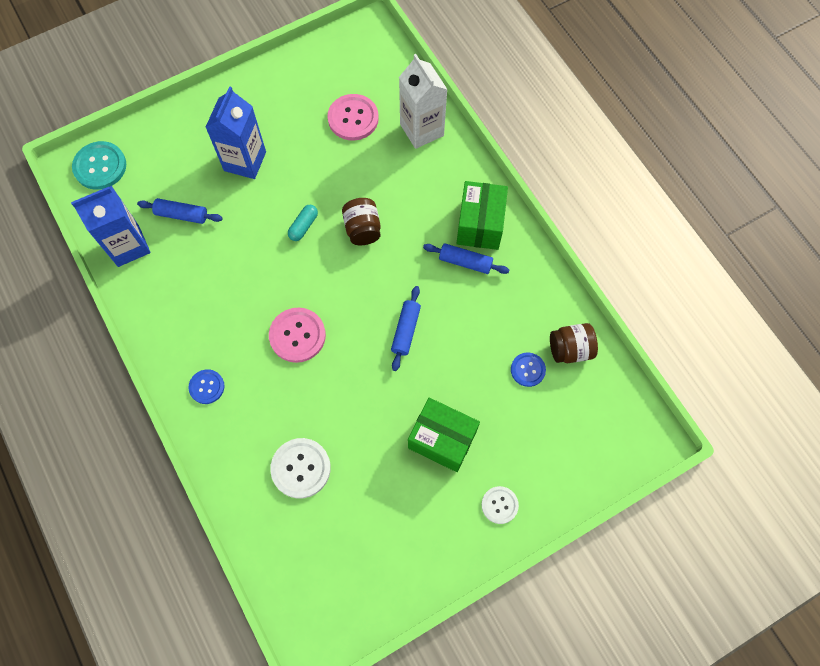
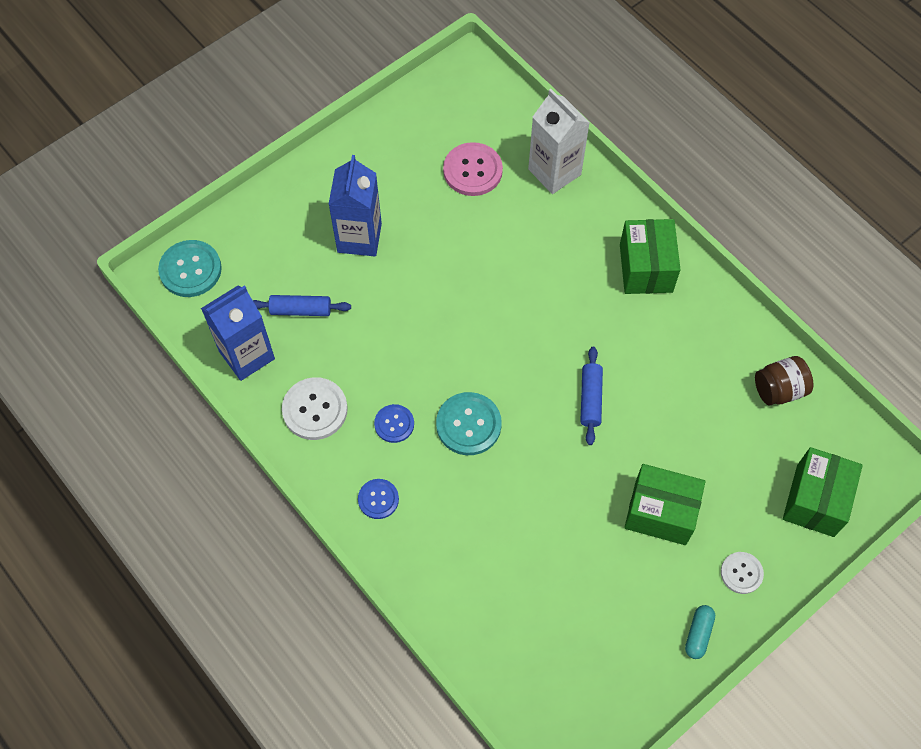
camera: 10 degrees left, 5 degrees down
(297, 335) = (468, 424): pink button -> turquoise button
(301, 468) = (508, 571): white button -> white button (315, 409)
(303, 226) = (445, 301): turquoise capsule -> turquoise capsule (698, 634)
(362, 229) = (514, 293): brown jar -> none
(465, 262) = (639, 312): blue rolling pin -> none
(527, 370) = (737, 420): blue button -> blue button (394, 424)
(579, 452) = (815, 500): none -> green box

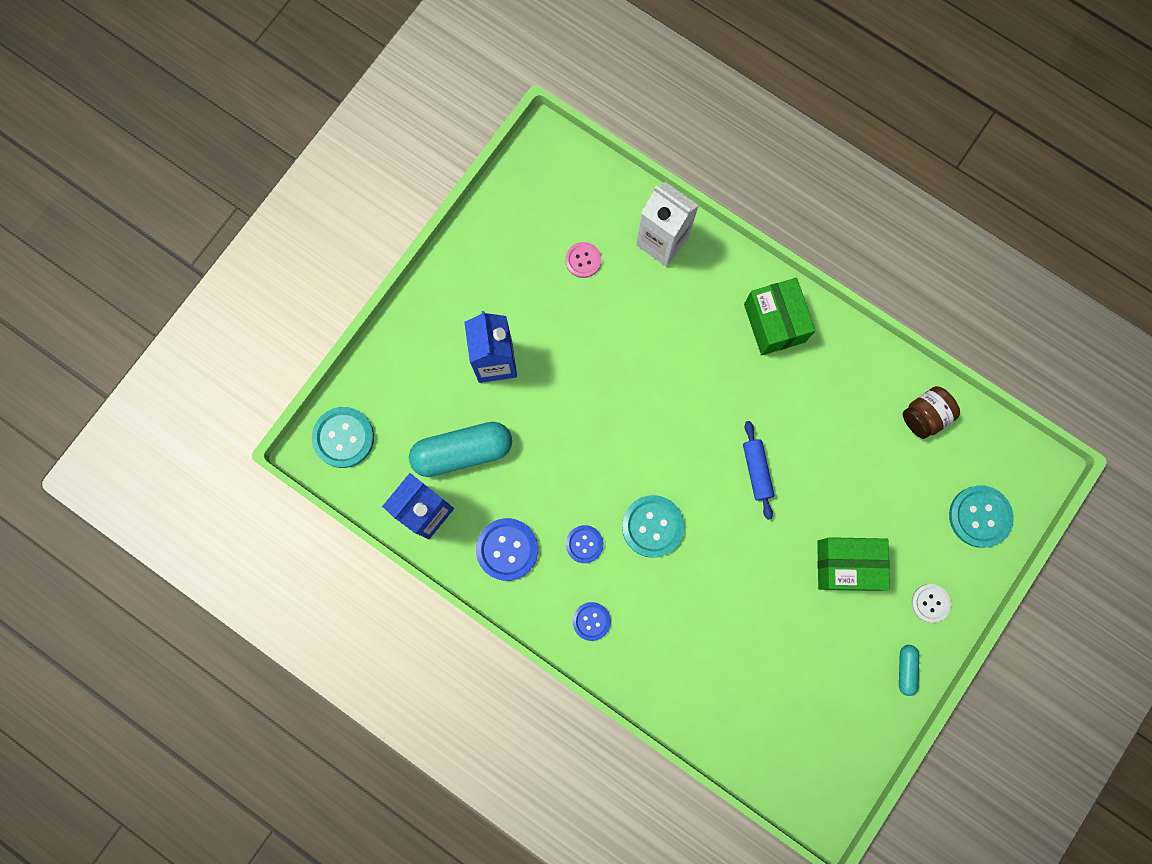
camera: 15 degrees left, 15 degrees up
(301, 310) = (462, 452): blue rolling pin -> turquoise capsule
(315, 409) = (507, 549): white button -> blue button
(472, 170) = (583, 260): pink button -> pink button, size x0.61
(815, 500) = (979, 516): green box -> turquoise button

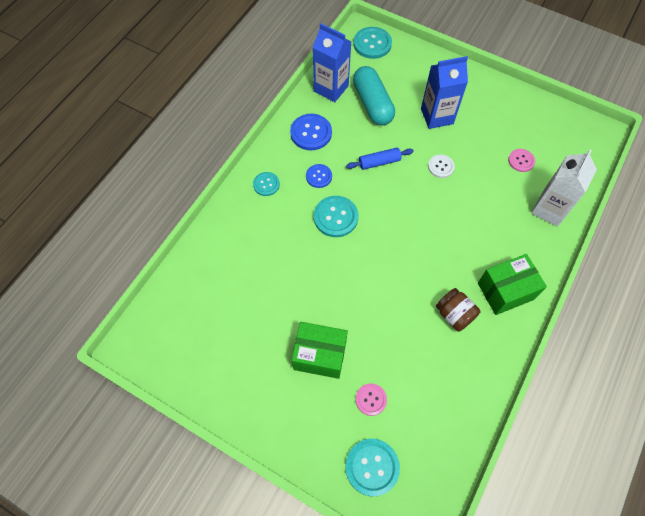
camera: 85 degrees right, 15 degrees down
(591, 621) = (266, 184): blue button -> turquoise button
(757, 471) = (386, 284): blue rolling pin -> blue rolling pin (379, 162)
(846, 565) = (320, 355): green box -> green box turned 75 degrees counterclockwise
(903, 508) = (371, 399): none -> pink button
(906, 669) = (239, 406): turquoise capsule -> none
(924, 416) = (452, 415): brown jar -> brown jar (454, 314)
(930, 603) = (294, 425): white button -> white button (441, 167)

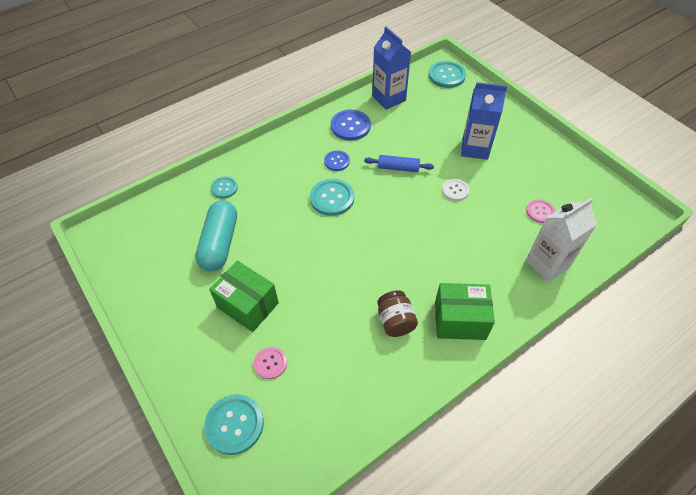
camera: 25 degrees right, 10 degrees down
(266, 184) = (287, 152): turquoise button -> turquoise button (224, 188)
(372, 104) = (419, 121): turquoise capsule -> turquoise capsule (220, 243)

